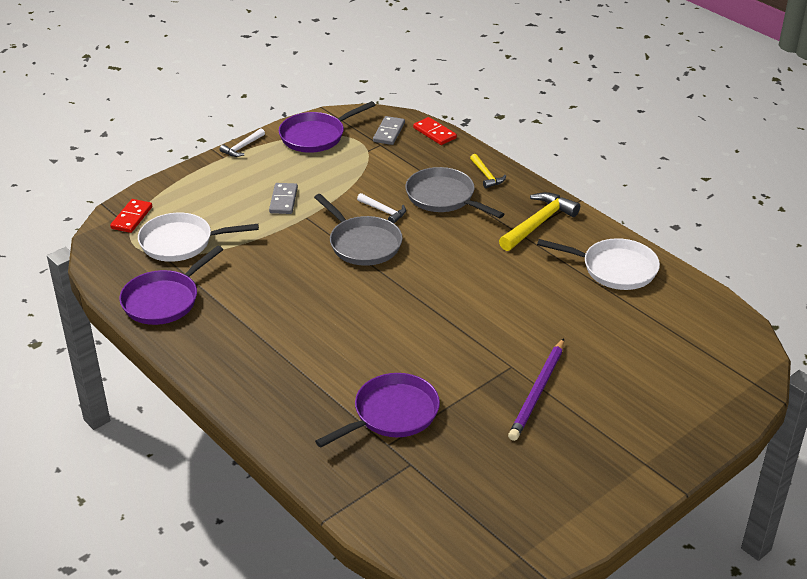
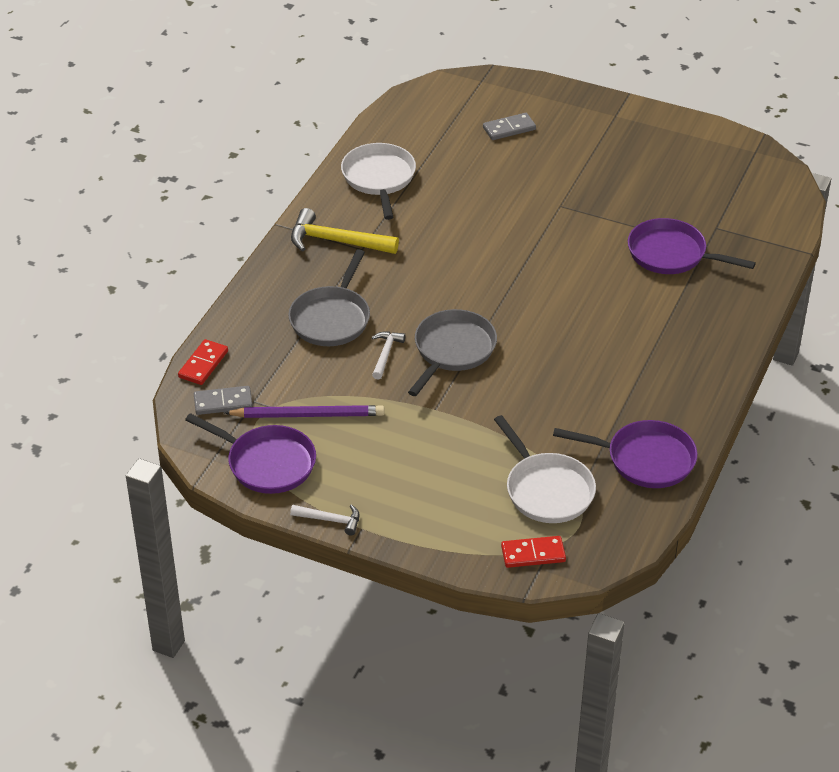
camera: 115 degrees left, 5 degrees up
(283, 200) = (416, 439): grey domino -> grey domino (509, 129)
(486, 175) = (270, 299): yellow hammer -> none
(537, 392) = (580, 184): purple pencil -> purple pencil (308, 415)

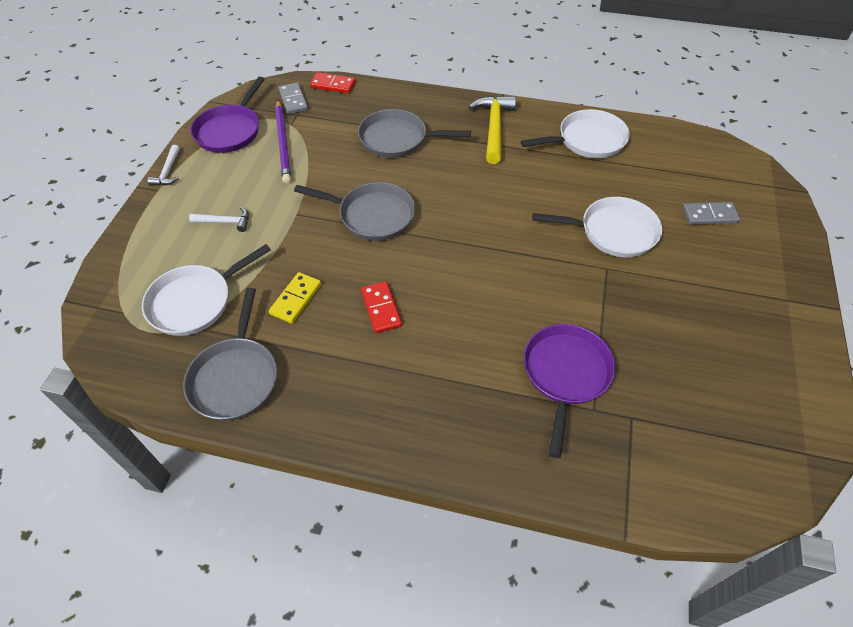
camera: 80 degrees right, 10 degrees up
(385, 354) = (360, 175): white hammer -> white hammer (225, 222)
(509, 129) = (709, 215): grey domino -> grey domino turned 60 degrees counterclockwise
(516, 191) = (613, 232): none -> white pan
(533, 554) = (115, 301): red domino -> red domino (381, 308)
(557, 414) = (296, 299): none -> yellow domino
(645, 459) = (235, 377): purple pan -> grey pan

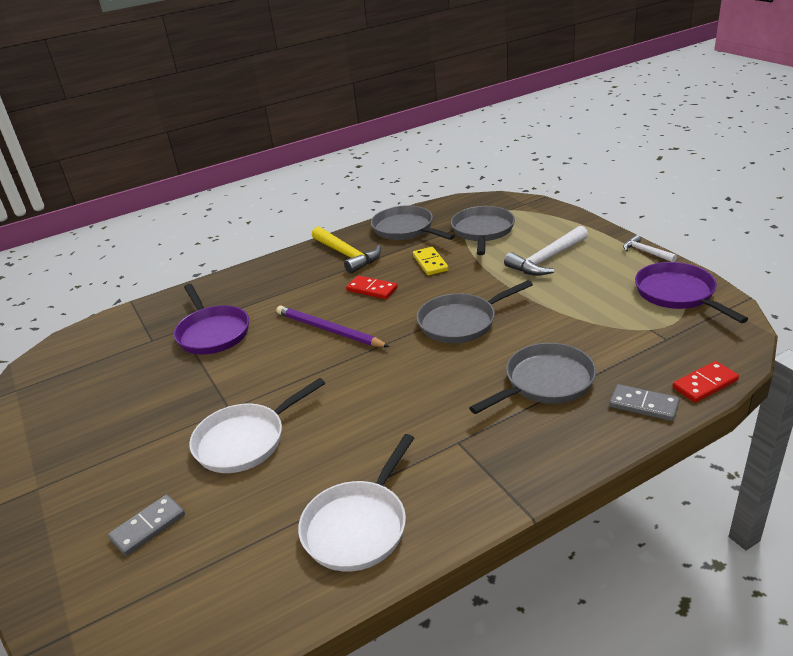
camera: 140 degrees right, 20 degrees down
(195, 302) = (482, 231): white pan -> grey pan
(225, 222) = (547, 259): white hammer -> white hammer, size x1.80
(283, 143) = (622, 315): purple pencil -> purple pencil (329, 330)
(293, 100) = (698, 346): grey domino -> grey domino (643, 405)
(494, 128) = (477, 462): yellow hammer -> yellow hammer (347, 255)

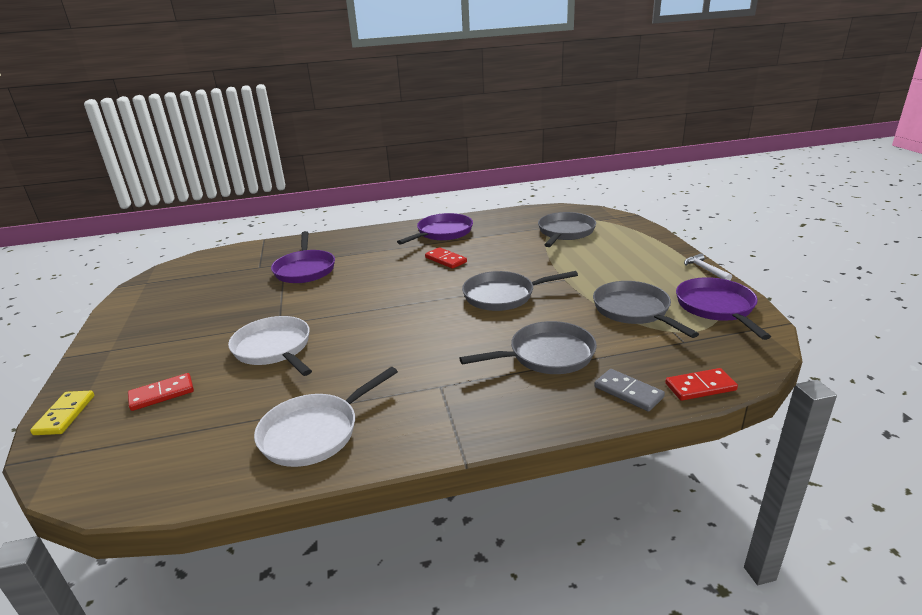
camera: 15 degrees right, 5 degrees down
(148, 527) = (162, 394): grey domino -> red domino
(245, 441) = (274, 349): white pan -> white pan turned 75 degrees clockwise
(329, 330) = (392, 283): purple pencil -> none
(347, 255) = (442, 233): yellow hammer -> purple pan
(405, 229) = (501, 222): grey pan -> grey pan (634, 310)
(430, 263) = (506, 248): yellow domino -> yellow domino (65, 415)
(547, 259) = (608, 261): white hammer -> none

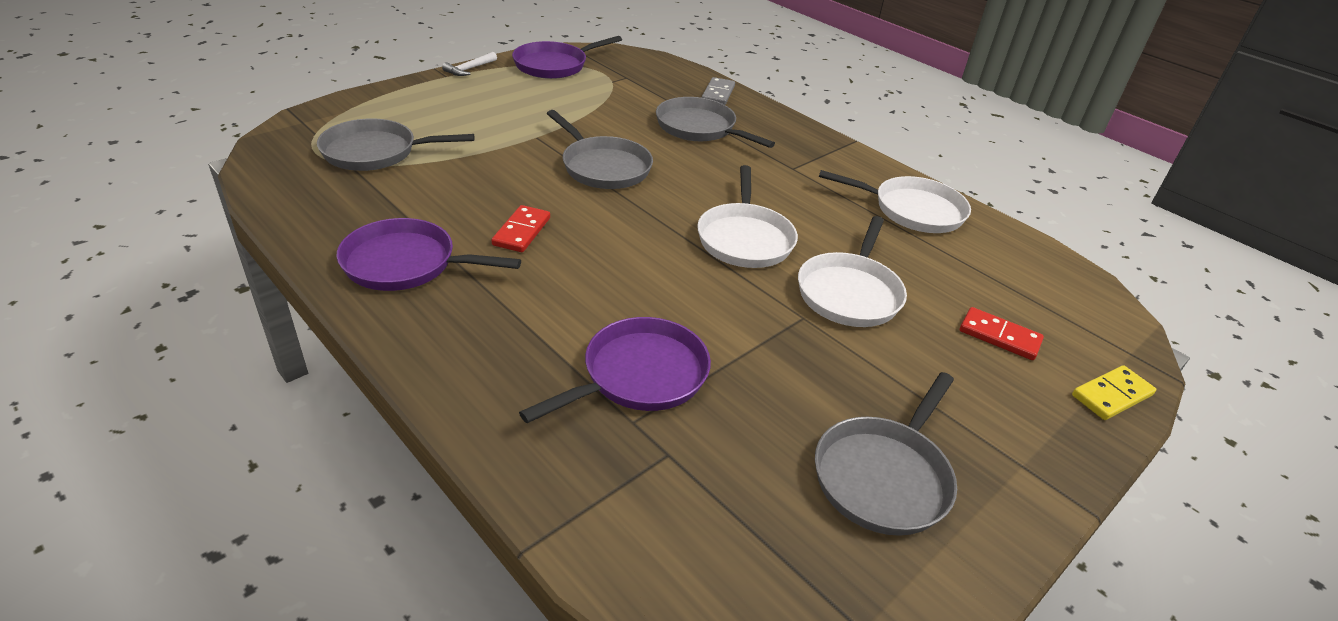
camera: 125 degrees left, 10 degrees up
(368, 327) = (745, 238): none -> white pan
(634, 310) = (586, 97): grey pan -> grey pan (884, 476)
(700, 387) = (686, 71): red domino -> none

